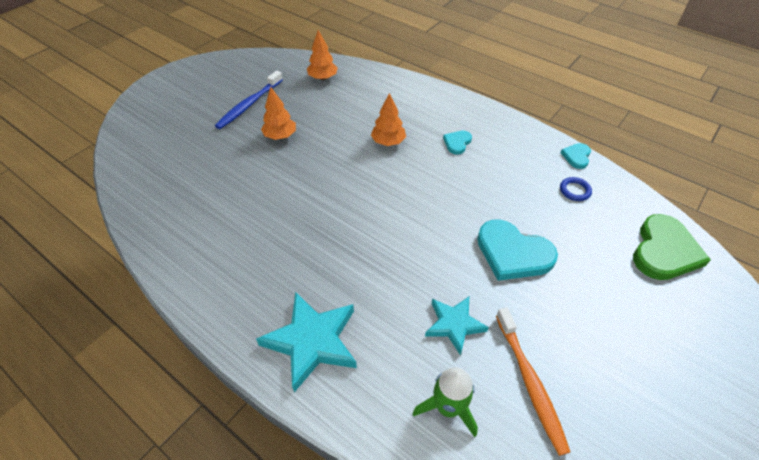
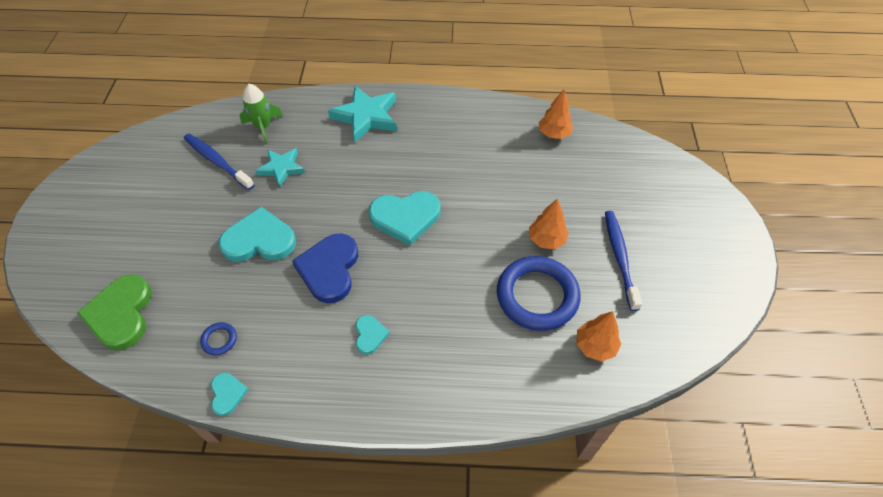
camera: 145 degrees right, 5 degrees up
(326, 112) = (537, 296): none -> blue ring
(367, 205) = (405, 217): none -> turquoise heart
(388, 142) = (440, 293): orange tree -> orange tree (554, 134)
(461, 197) = (329, 269): none -> blue heart
(530, 382) = (217, 161): orange toothbrush -> blue toothbrush

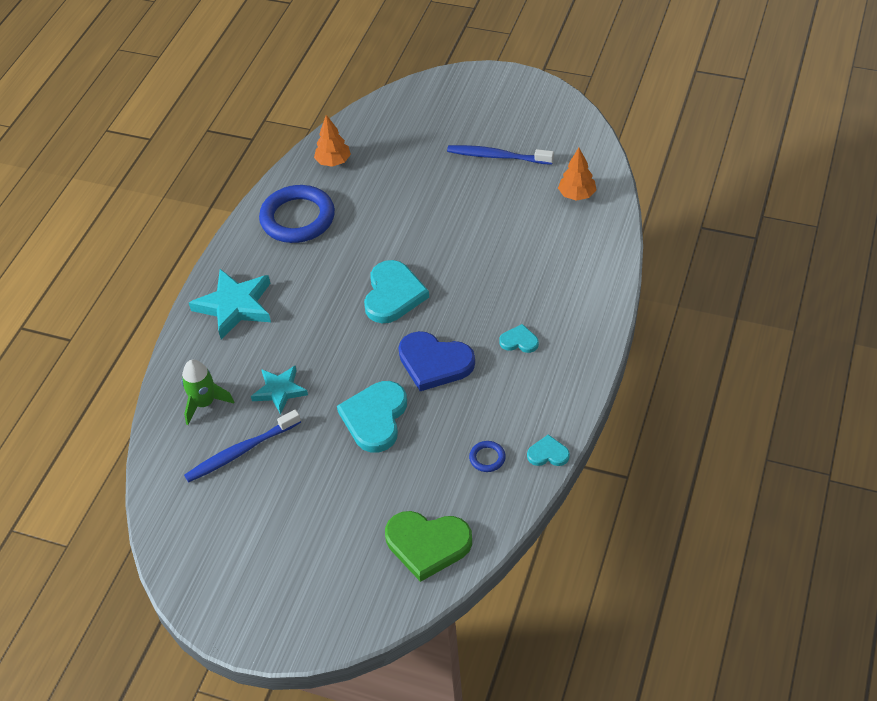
camera: 70 degrees left, 5 degrees down
(537, 296) = (517, 219): blue ring -> blue ring (297, 218)
(546, 240) = (460, 198): orange tree -> none

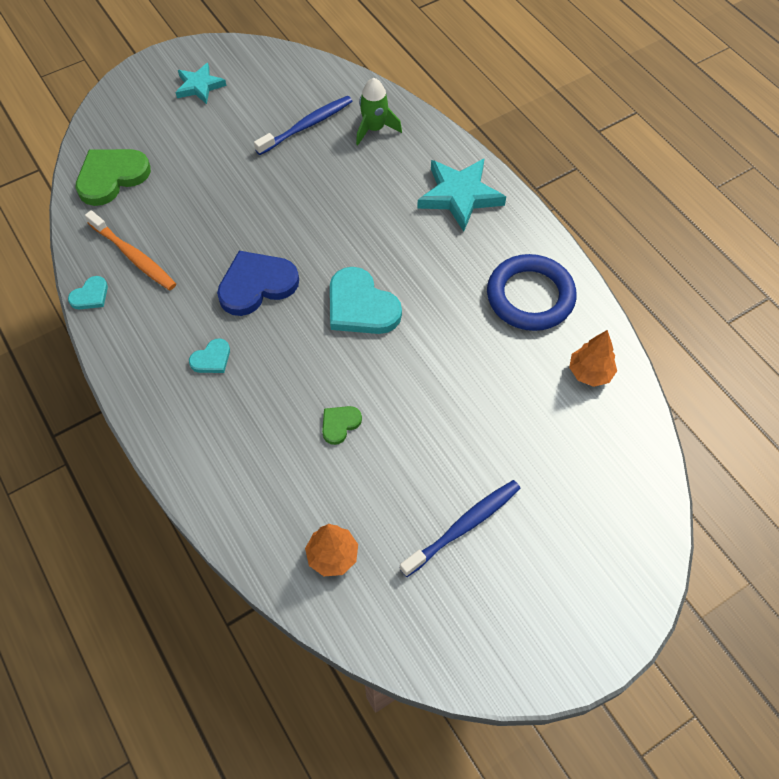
camera: 125 degrees right, 10 degrees up
(241, 451) = (306, 126): blue toothbrush -> blue toothbrush turned 45 degrees clockwise
(280, 391) = (338, 175): turquoise star -> turquoise star (199, 86)
(375, 418) = (248, 214): turquoise heart -> none
(487, 458) = (133, 256): blue ring -> orange toothbrush
(493, 246) = (340, 424): none -> green heart

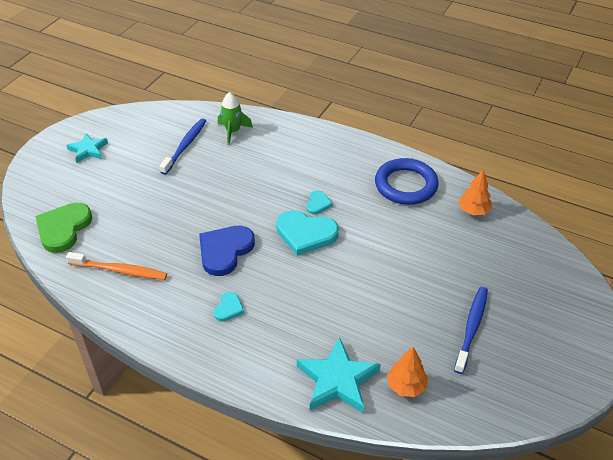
camera: 30 degrees left, 15 degrees down
(90, 295) = (105, 308): turquoise heart -> turquoise heart (318, 204)
(340, 424) = (347, 307): green heart -> none
(459, 196) = (318, 148): turquoise star -> turquoise star (337, 380)

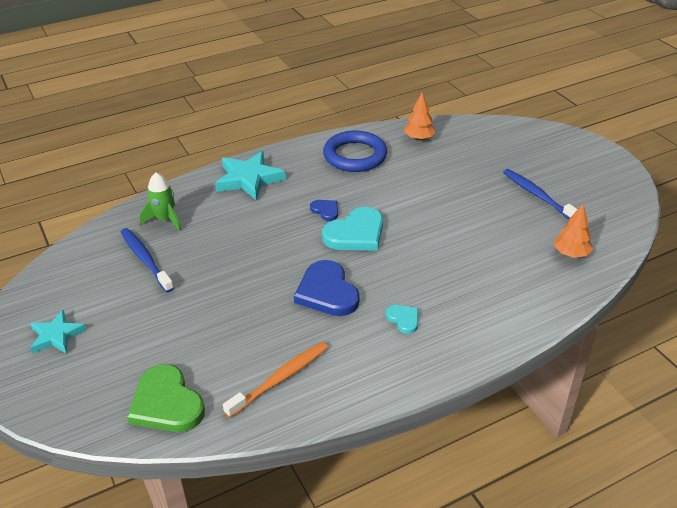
camera: 55 degrees left, 5 degrees down
(318, 204) = (325, 211): turquoise heart -> blue heart
(337, 380) = (538, 287): turquoise star -> turquoise star (249, 179)

